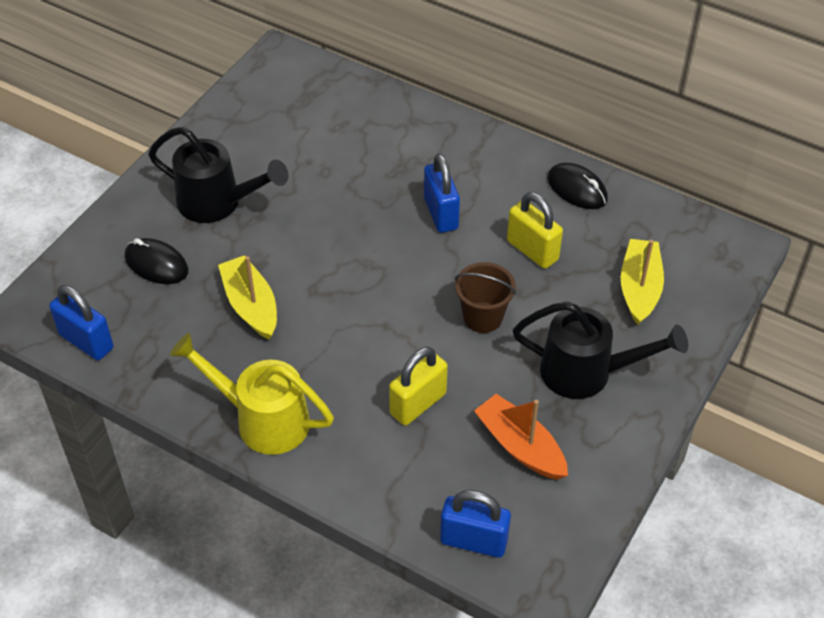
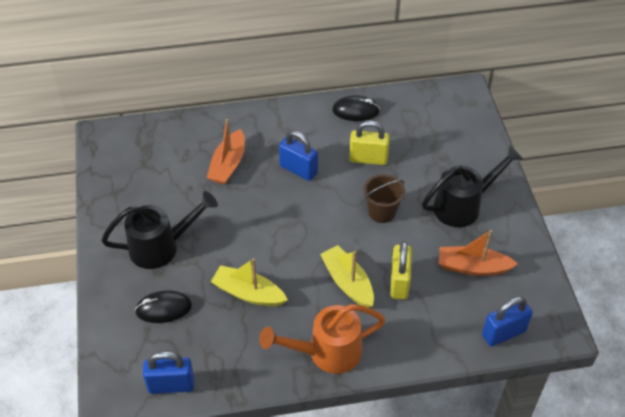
camera: 40 degrees left, 0 degrees up
(263, 419) = (327, 352): yellow watering can -> orange watering can
(372, 162) = (228, 165): none -> orange boat
(639, 288) = (441, 144): yellow boat -> yellow boat (347, 282)

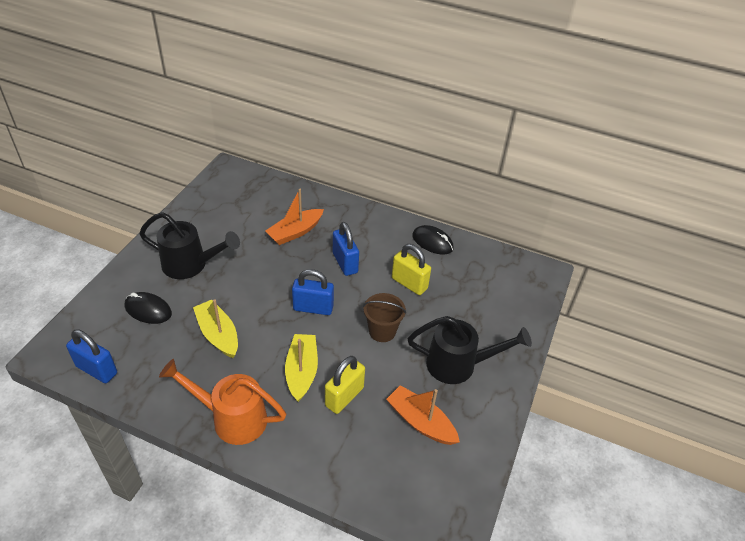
camera: 30 degrees right, 5 degrees down
(503, 333) = (397, 498): blue padlock -> blue padlock (313, 308)

